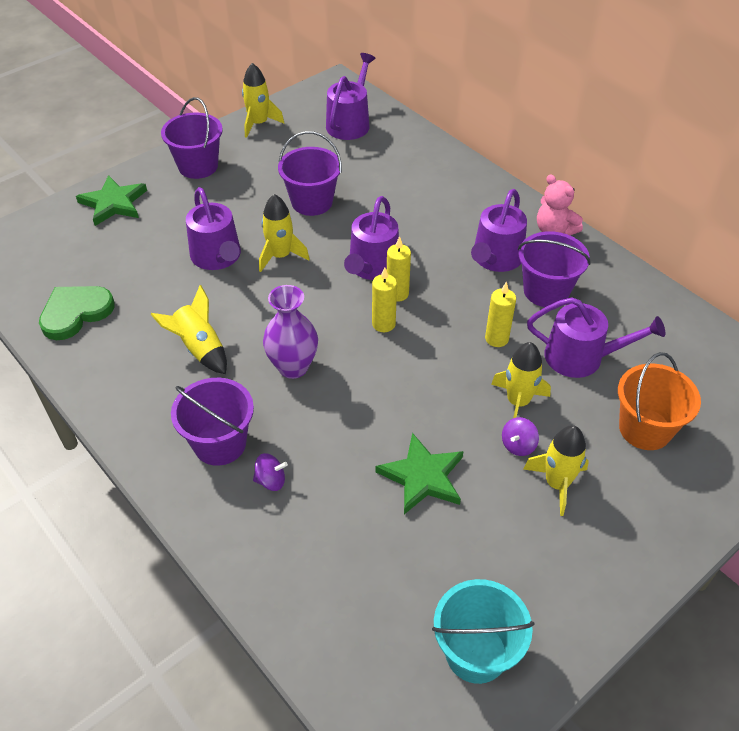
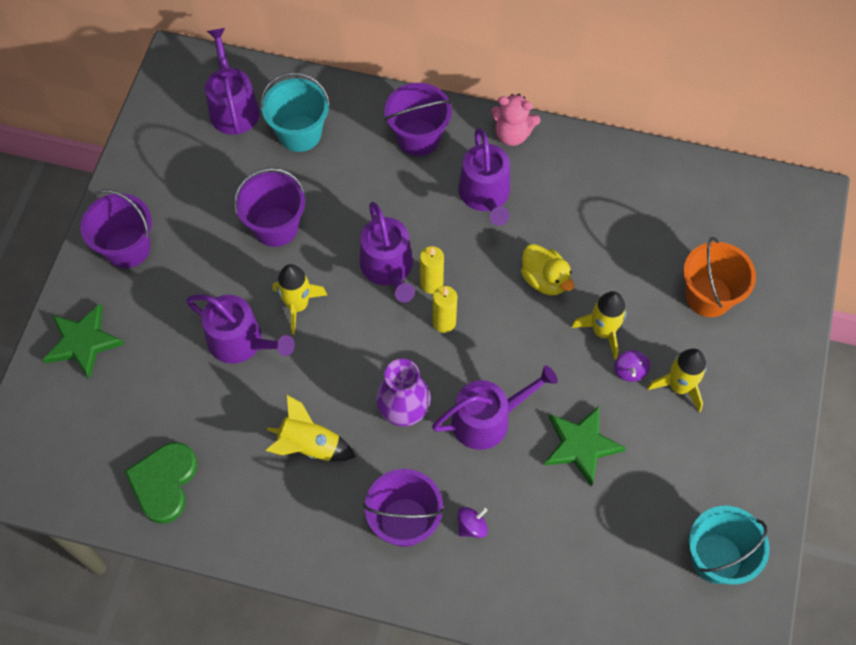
camera: 35 degrees left, 15 degrees up
(259, 124) = (142, 159): yellow rocket -> none
(383, 157) = (299, 133): none -> turquoise bucket
(496, 338) = (544, 280): yellow candle -> yellow duck
(546, 291) = (549, 205): purple bucket -> purple bucket (418, 137)
(581, 357) = (621, 257): purple watering can -> purple watering can (487, 419)

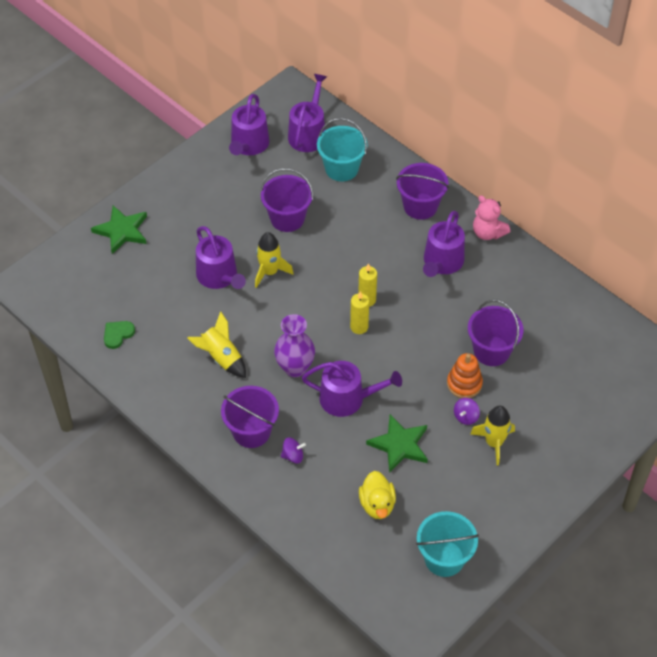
camera: 30 degrees right, 10 degrees down
(127, 248) = (185, 188): purple bucket -> purple bucket (491, 351)
(164, 482) = (118, 334): green heart -> green heart, size x0.59
(388, 268) = (344, 277): purple watering can -> purple watering can (248, 145)
(544, 280) = (446, 333): yellow duck -> yellow duck (377, 504)
(603, 331) = (464, 384): yellow rocket -> orange stacking toy
(708, 296) = (556, 397): orange bucket -> none

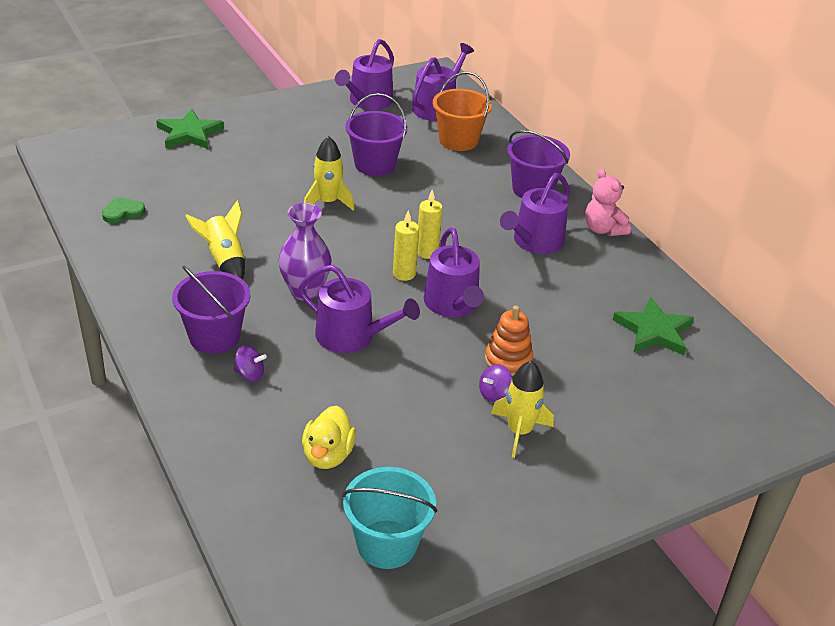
camera: 15 degrees right, 15 degrees down
(219, 276) = (269, 192): purple watering can -> purple watering can (453, 304)
(341, 168) = (458, 140): turquoise bucket -> orange bucket
(399, 445) = (392, 400): green star -> green star (653, 330)
(491, 351) = (559, 337): purple bucket -> none

